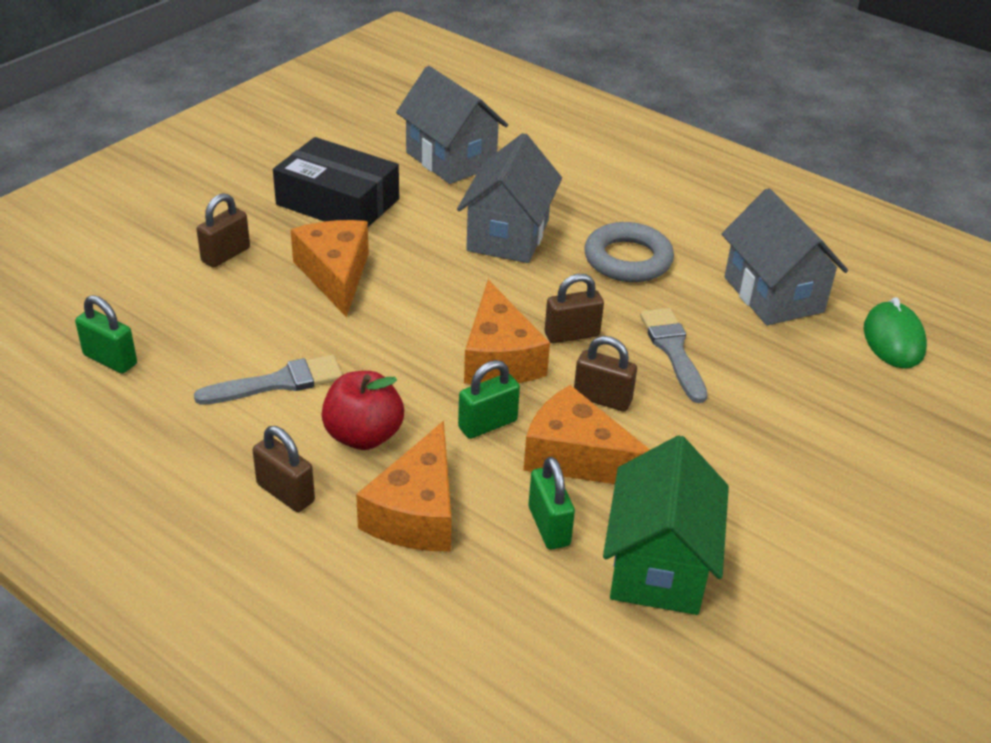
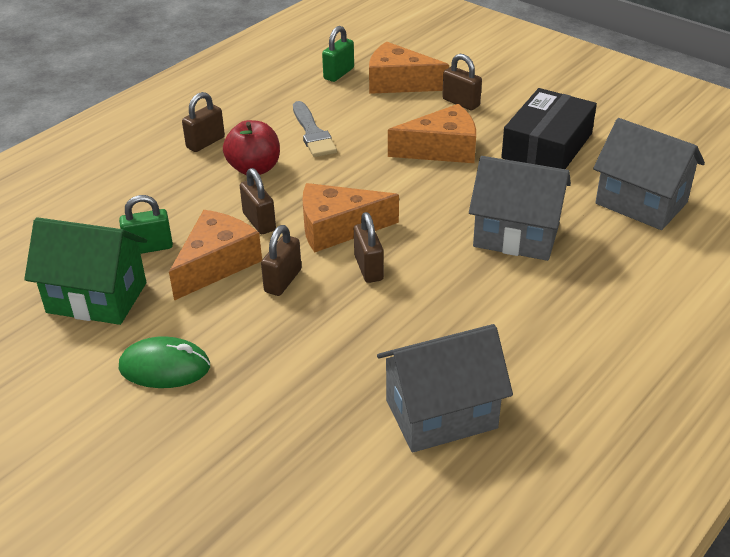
camera: 95 degrees right, 0 degrees up
(416, 512) = (177, 191): orange cheese -> orange cheese (399, 83)
(450, 159) = (641, 203): grey house -> grey house turned 75 degrees clockwise
(487, 424) = (259, 222): green padlock -> brown padlock
(628, 259) = (490, 310): grey ring -> none
(673, 350) = (346, 328): grey brush -> none
(893, 339) = (365, 507): green mouse -> green mouse (165, 367)

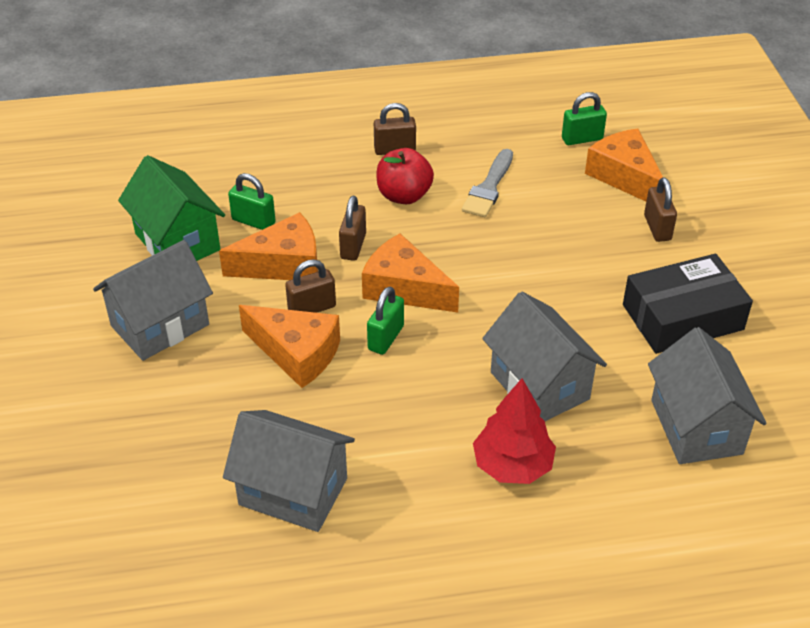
camera: 40 degrees right, 5 degrees up
(165, 367) = (160, 325): green mouse -> grey house
(368, 268) = (386, 338): brown padlock -> green padlock
(442, 149) = (579, 265): orange cheese -> orange cheese (296, 353)
(567, 295) = (512, 466): none -> red tree

